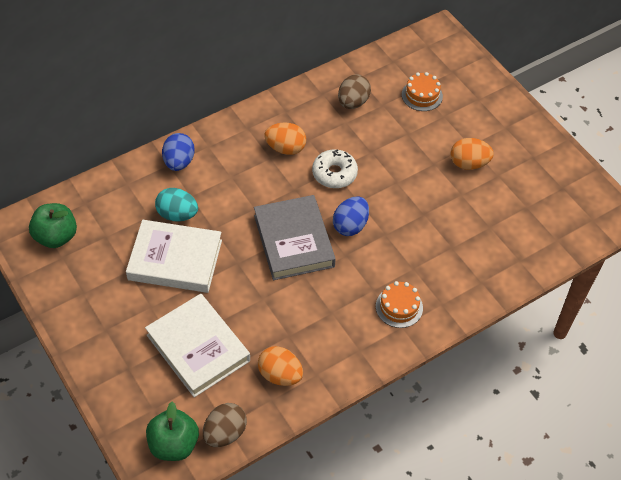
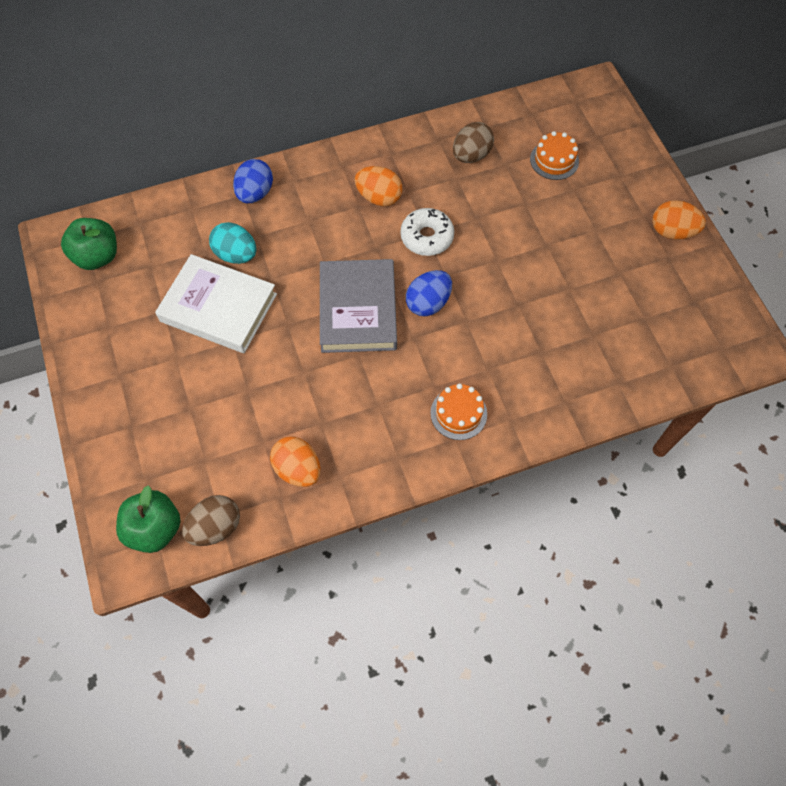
camera: 15 degrees right, 10 degrees up
(198, 348) = (214, 417): white book -> none
(469, 163) = (588, 252): orange egg -> orange egg (672, 231)

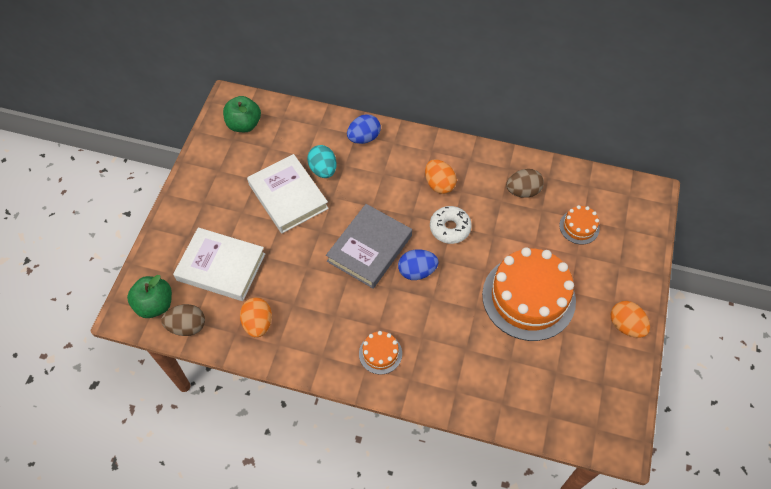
camera: 35 degrees right, 5 degrees down
(202, 434) = (221, 267): none -> white book
(561, 260) = (528, 297): none -> orange cake

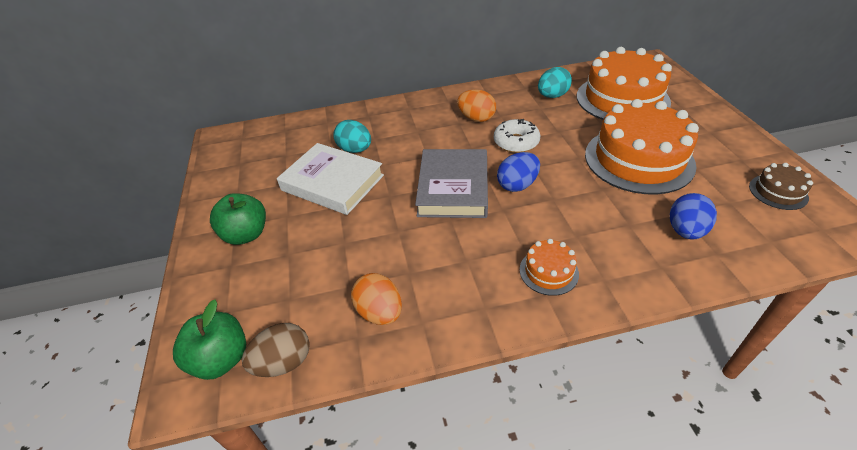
camera: 25 degrees left, 15 degrees down
(221, 267) = (293, 276): white book -> none
(244, 124) = (246, 149): green apple -> green apple (246, 234)
(364, 138) = (378, 115): blue egg -> blue egg (685, 231)
(523, 191) = (552, 96): brown egg -> turquoise egg
(579, 227) = (622, 99): orange cake -> orange cake, size x2.22
(601, 383) = (778, 192): none -> brown cake
(625, 325) = (739, 143): orange egg -> none

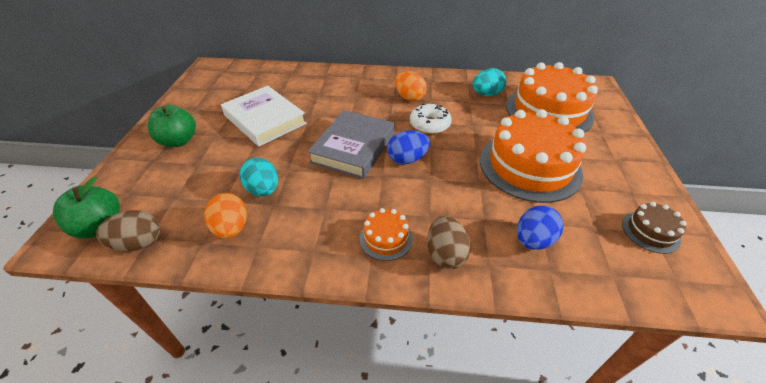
camera: 15 degrees right, 0 degrees up
(355, 150) = (298, 99): turquoise egg -> turquoise egg (263, 190)
(615, 269) = (445, 254): none -> brown egg

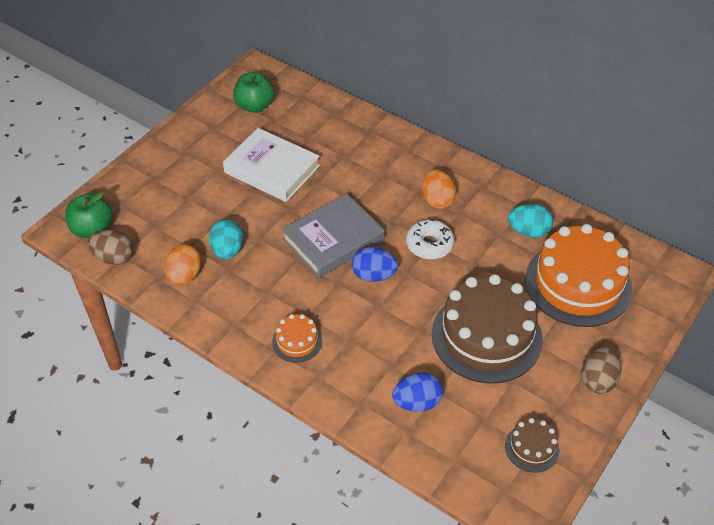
camera: 30 degrees right, 5 degrees up
(179, 141) = (183, 164): green apple -> green apple (255, 106)
(265, 119) = (272, 169): white book -> white book turned 45 degrees counterclockwise
(445, 254) = (334, 377): brown egg -> brown egg (598, 380)
(529, 166) = (486, 336): orange cake -> brown cake

